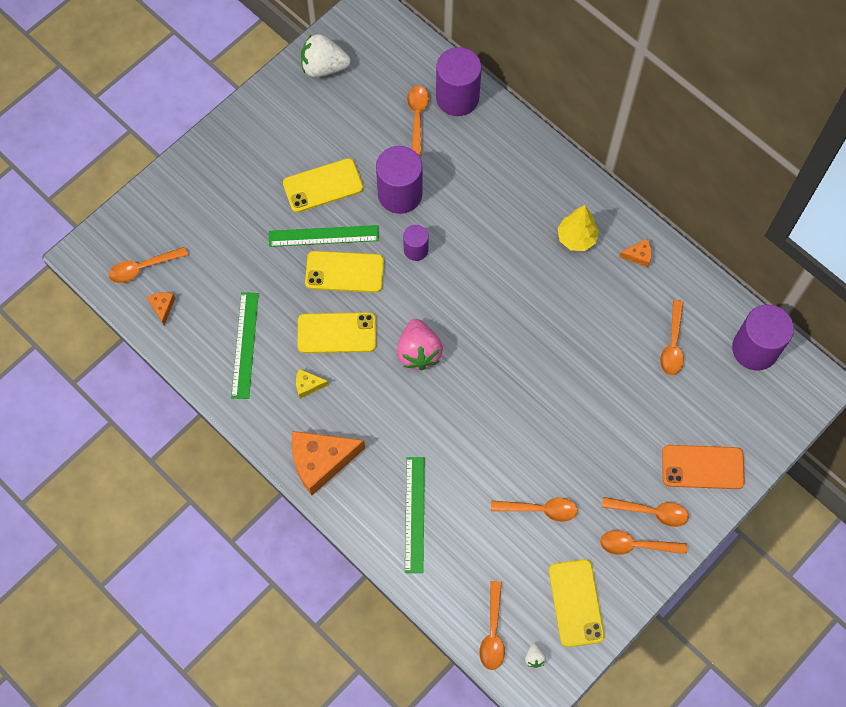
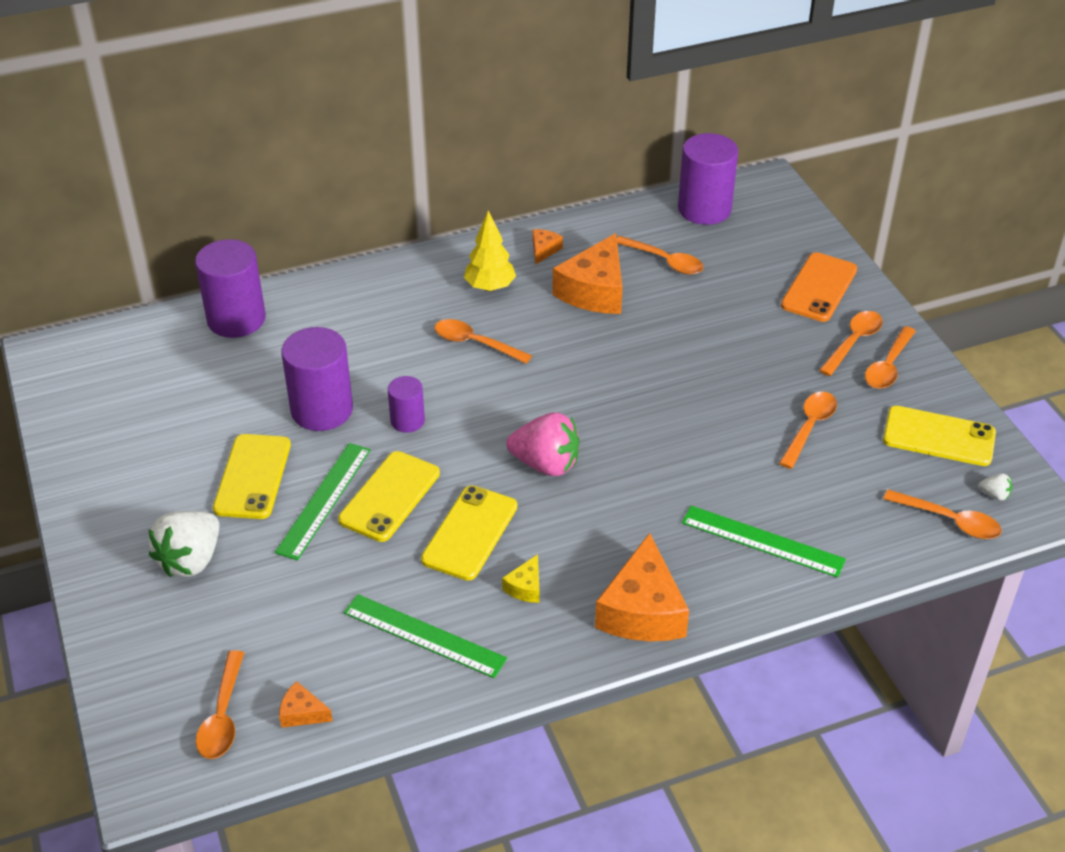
camera: 65 degrees left, 25 degrees down
(324, 67) = (87, 420): white strawberry -> white strawberry (191, 560)
(417, 117) = (232, 360): orange spoon -> orange spoon (475, 343)
(611, 310) = (594, 291): none -> orange cheese

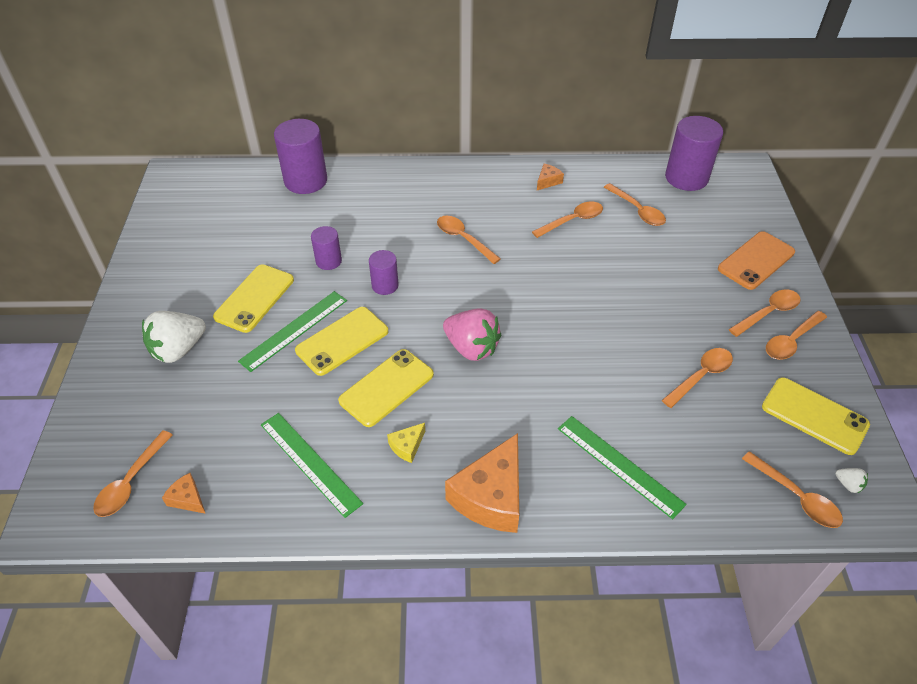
camera: 20 degrees right, 5 degrees up
(322, 410) = (328, 261): purple cylinder -> purple cylinder, size x0.55
(490, 287) = (494, 199): yellow tree -> none
(594, 291) = (572, 221): orange cheese -> orange spoon

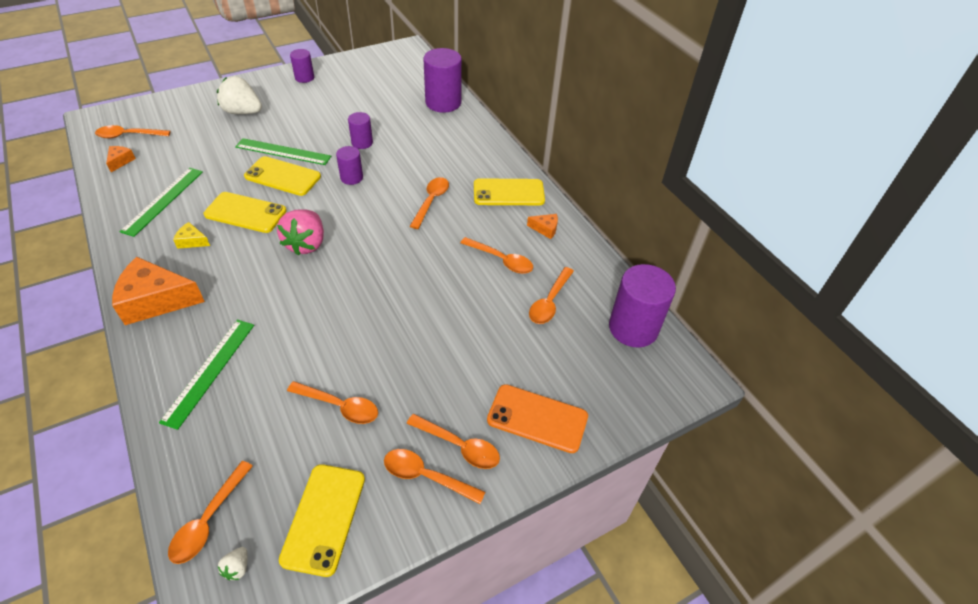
camera: 60 degrees right, 0 degrees up
(152, 275) = (304, 78): none -> purple cylinder
(254, 298) = (305, 124): yellow phone -> yellow phone (508, 193)

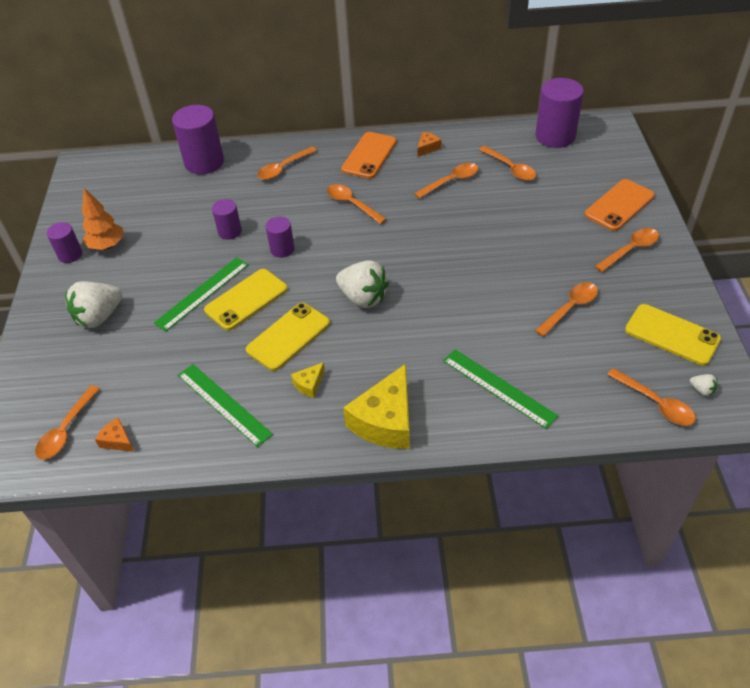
camera: 60 degrees left, 0 degrees up
(156, 300) = (386, 421): orange cheese -> yellow cheese
(306, 244) = (363, 298): pink strawberry -> white strawberry
(320, 90) = (107, 245): none -> orange tree
(426, 476) = (651, 273): orange spoon -> orange spoon (283, 168)
(508, 193) = (369, 155): yellow phone -> orange phone

